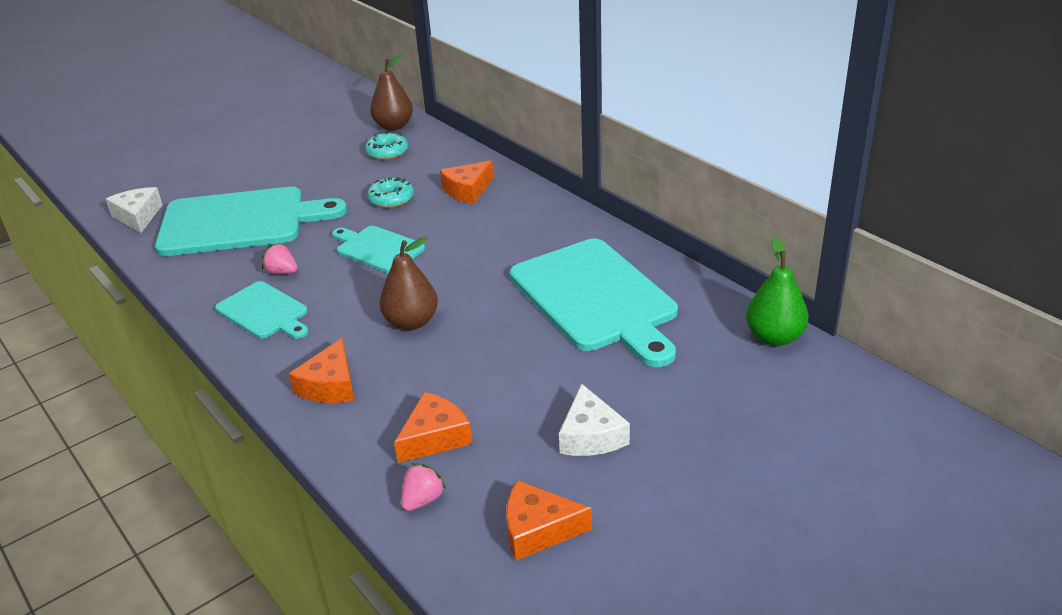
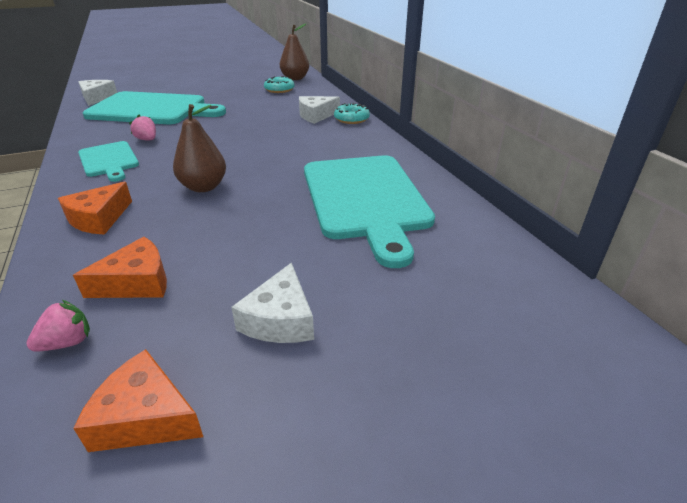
camera: 15 degrees right, 0 degrees up
(377, 248) = (224, 137): turquoise cutting board -> none
(391, 199) = (259, 112): turquoise donut -> turquoise donut (351, 119)
(468, 190) = (316, 115): orange cheese -> white cheese
(774, 337) = (524, 266): green pear -> none

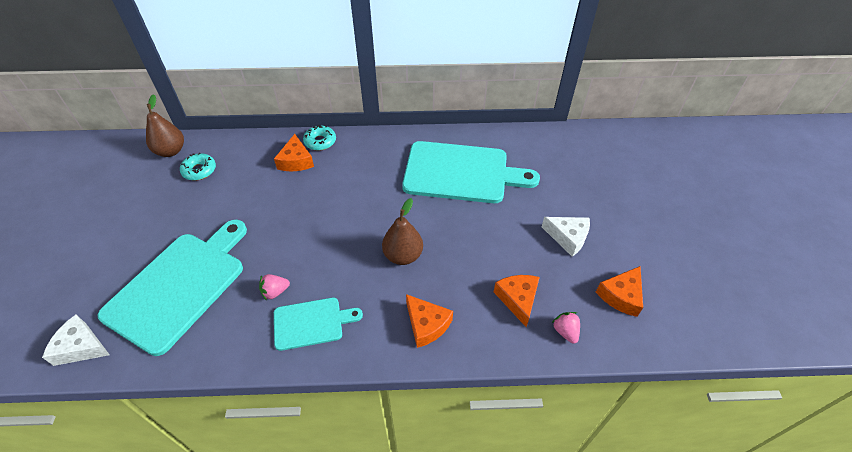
camera: 70 degrees left, 15 degrees up
(316, 115) = (296, 161): white cheese -> orange cheese

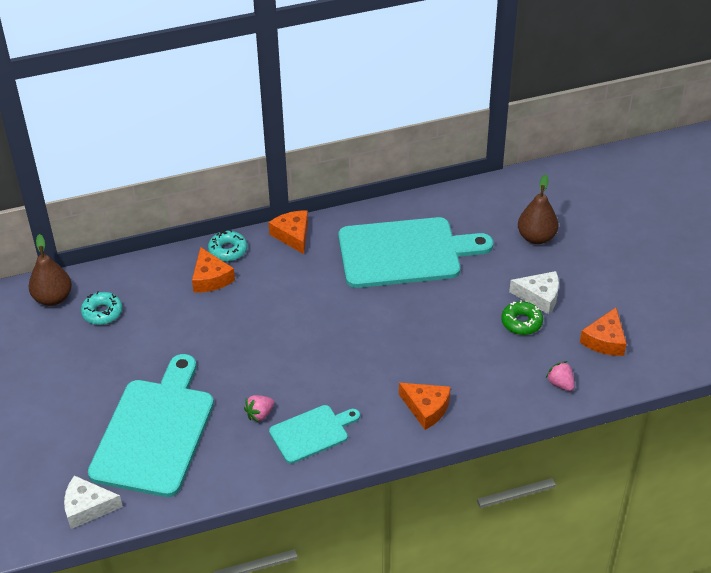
camera: 15 degrees left, 5 degrees down
(403, 255) = (376, 351): brown pear -> brown pear (536, 237)
(518, 299) = (507, 366): orange cheese -> orange cheese (293, 235)
(544, 258) = (521, 322): none -> green donut

